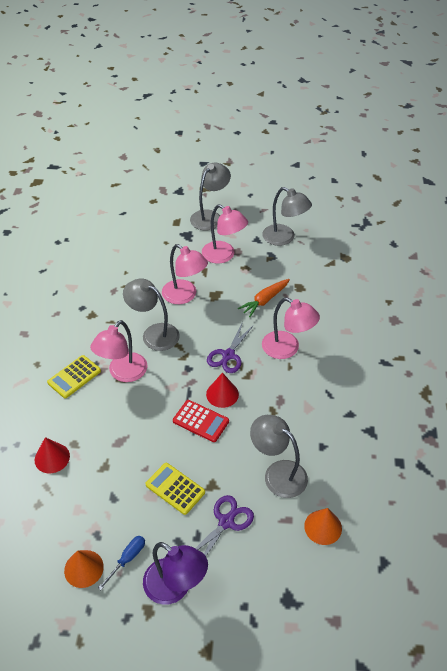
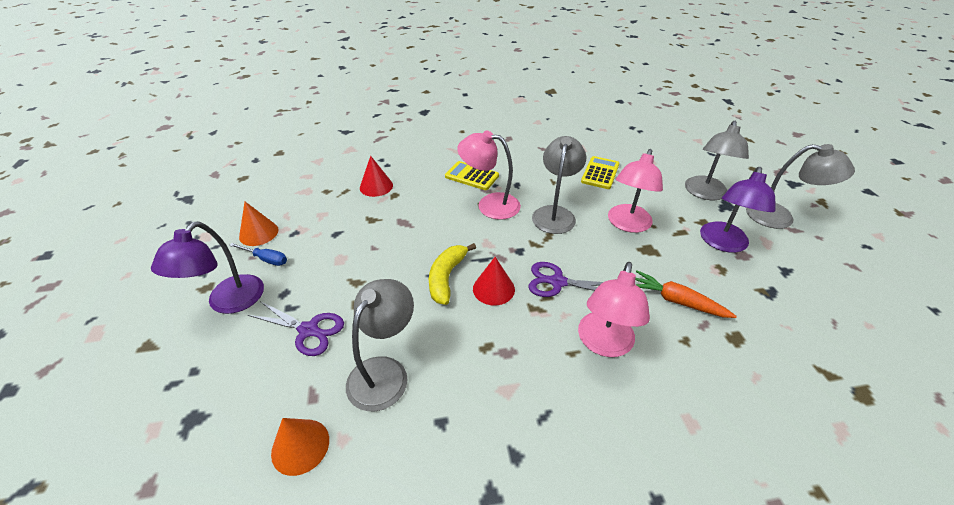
camera: 75 degrees right, 5 degrees down
(175, 488) = (351, 276): yellow calculator -> yellow calculator (600, 173)
(200, 421) = (446, 277): red calculator -> yellow banana
(224, 256) = (723, 244): pink lamp -> purple lamp
(284, 238) = (821, 301): grey lamp -> grey lamp (705, 193)

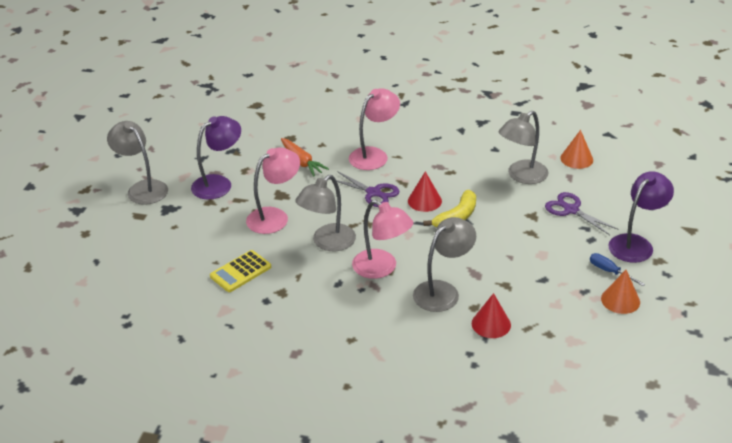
camera: 155 degrees left, 5 degrees down
(472, 176) = (379, 307): yellow calculator -> none
(705, 193) = (171, 223): grey lamp -> grey lamp (443, 291)

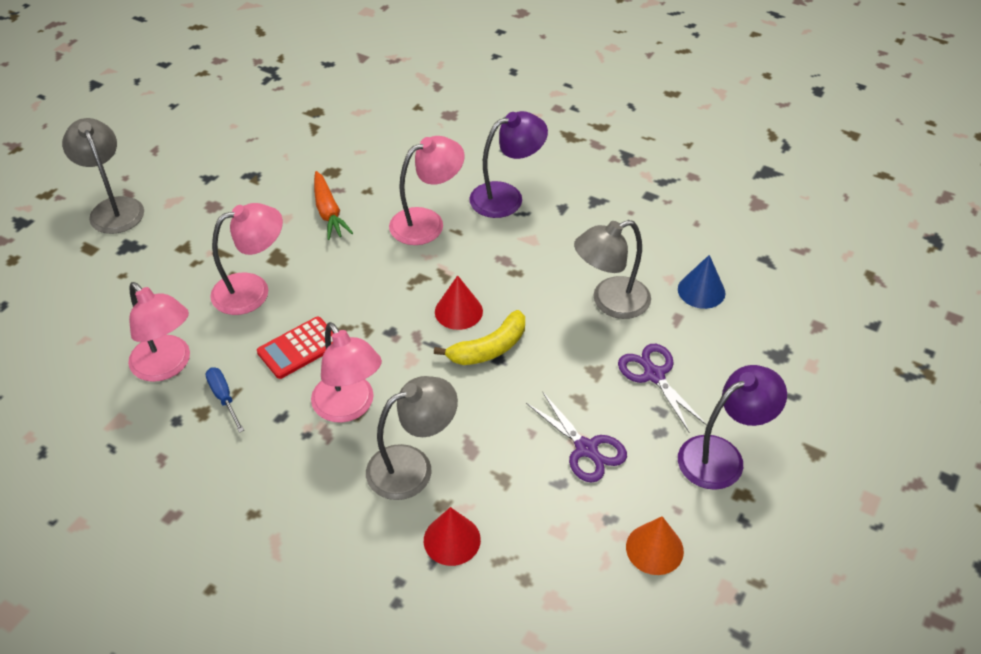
camera: 15 degrees right, 10 degrees up
(219, 183) = (209, 222): purple lamp -> purple lamp (506, 196)
(240, 272) = (167, 366): yellow calculator -> pink lamp
(327, 243) = (299, 348): grey lamp -> red calculator
(373, 193) = (397, 282): purple scissors -> purple scissors (586, 449)
(576, 159) = (701, 291): orange cone -> blue cone
(609, 271) = (661, 495): blue screwdriver -> blue screwdriver (224, 398)

